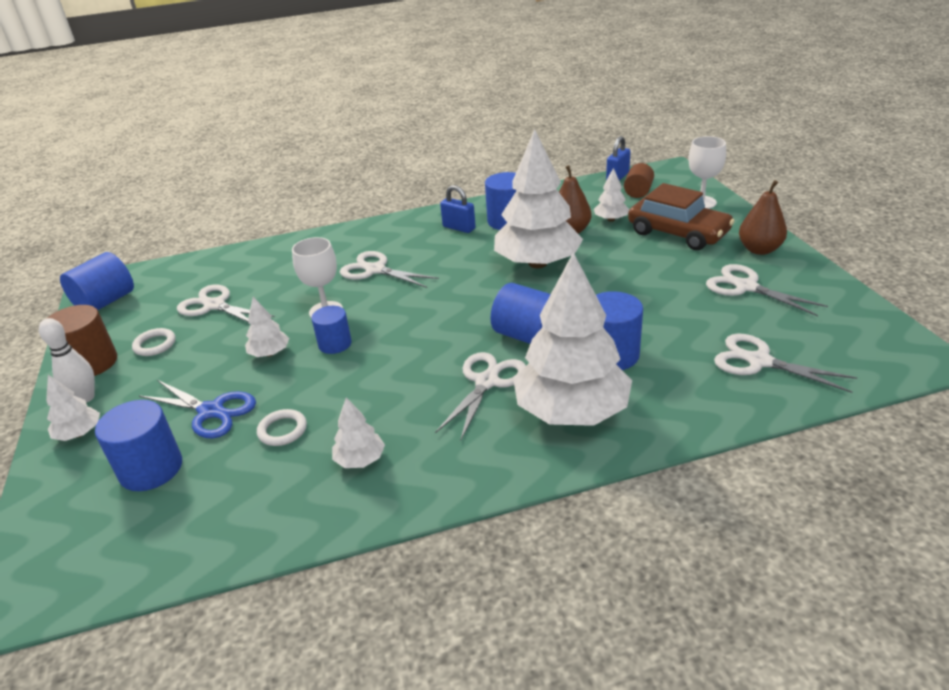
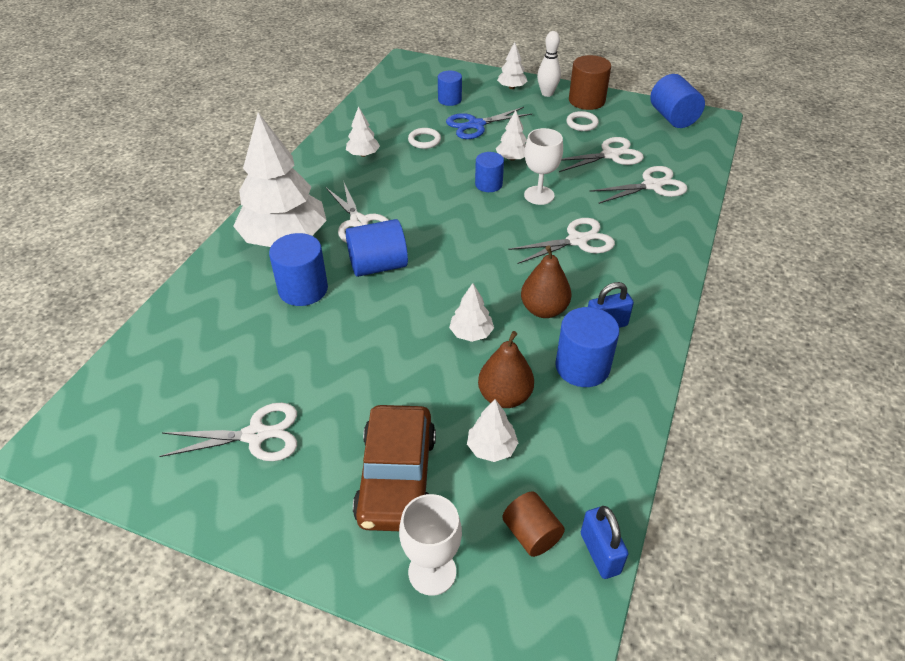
camera: 125 degrees right, 10 degrees up
(151, 469) = (449, 100): blue cylinder -> blue cylinder, size x0.65
(537, 263) = (471, 333): white tree -> white tree, size x0.43
(678, 233) = (396, 478): brown car -> brown car turned 75 degrees counterclockwise
(759, 249) = (284, 512): brown pear -> brown pear (544, 309)
(759, 361) = (188, 353): white scissors -> white scissors (652, 185)

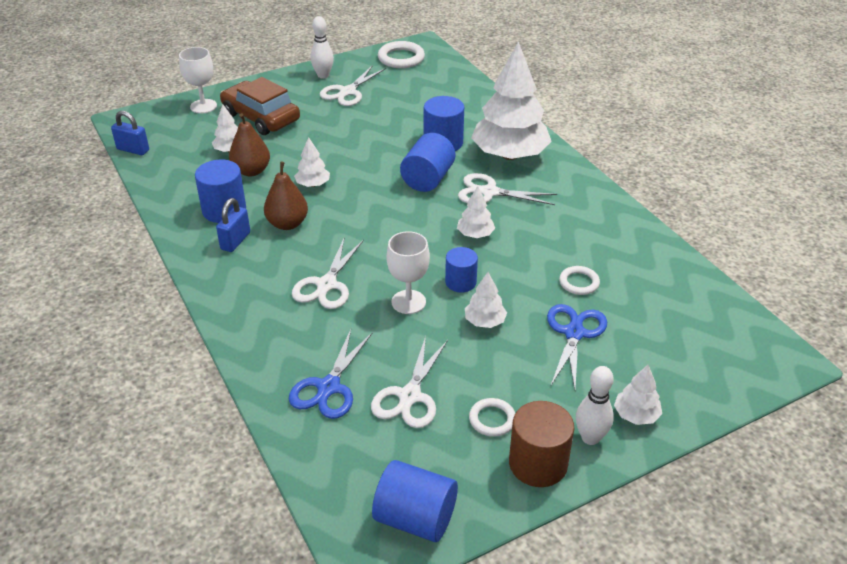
camera: 130 degrees right, 5 degrees down
(112, 442) = (401, 58): none -> white ring
(228, 495) = (323, 75): none -> white bowling pin
(363, 154) = (591, 236): white tree -> white tree (475, 234)
(449, 100) = (650, 344): blue cylinder -> none
(531, 534) = (173, 137): brown cylinder -> none
(652, 185) = (328, 387): white scissors -> blue scissors

